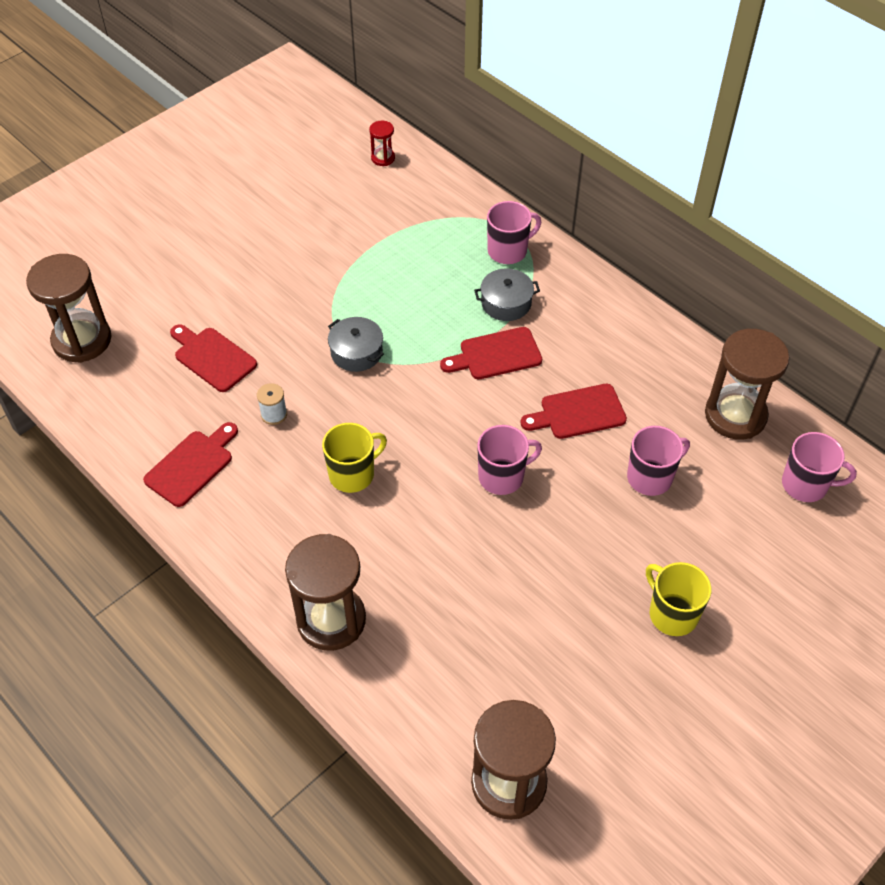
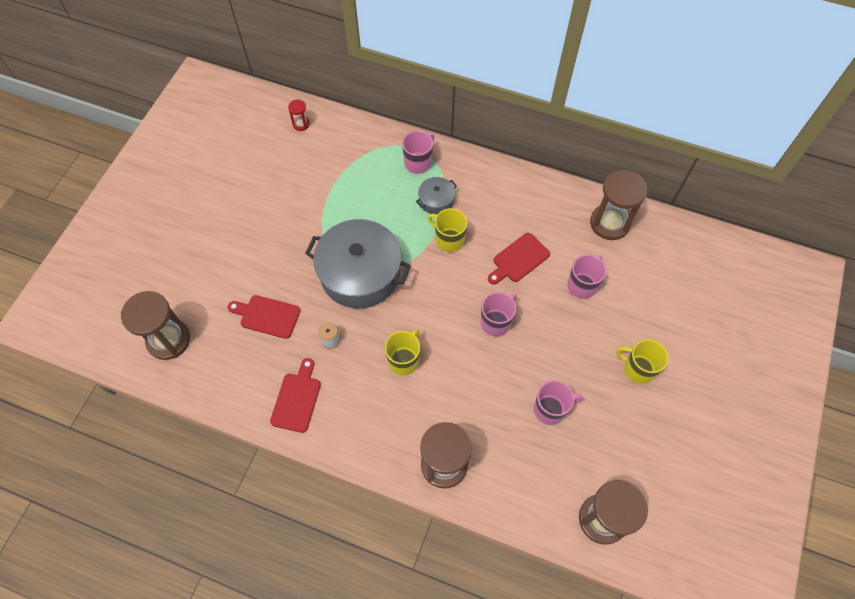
camera: 25 degrees left, 10 degrees up
(356, 352) = (360, 273): grey pot -> grey pot, size x2.21
(496, 355) = (449, 240): red cutting board -> yellow mug
(805, 484) = (670, 252): pink mug -> pink mug (550, 409)

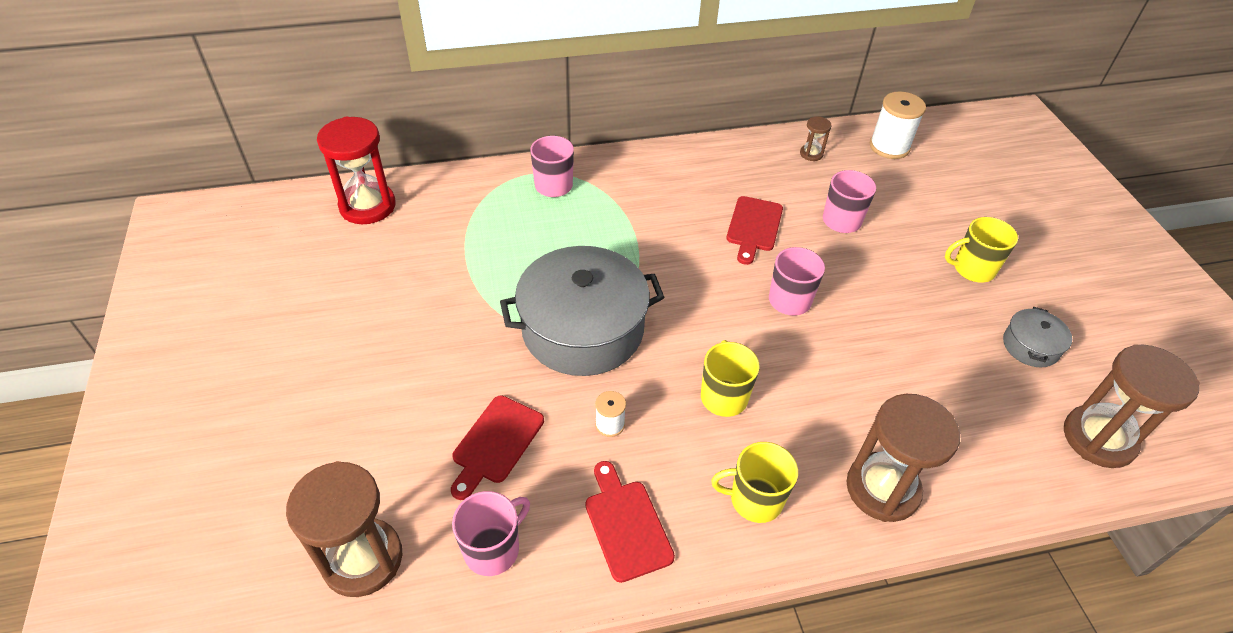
camera: 35 degrees left, 15 degrees down
(267, 316) = (496, 443): red cutting board -> red cutting board turned 45 degrees counterclockwise
(301, 124) = (367, 206): red hourglass -> red hourglass, size x2.17
(436, 200) = (608, 212): grey pot -> grey pot (1030, 346)
(449, 240) = (659, 243): yellow mug -> yellow mug (754, 499)
(550, 409) = (932, 356): pink mug -> pink mug (493, 549)
(609, 223) = (811, 154): brown hourglass -> brown hourglass, size x0.46
(673, 246) = (889, 147): none -> white spool

